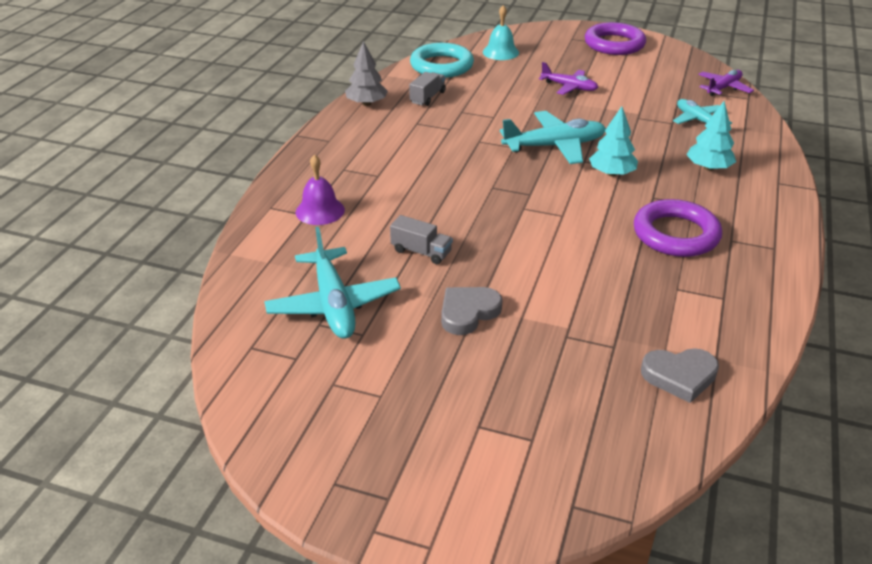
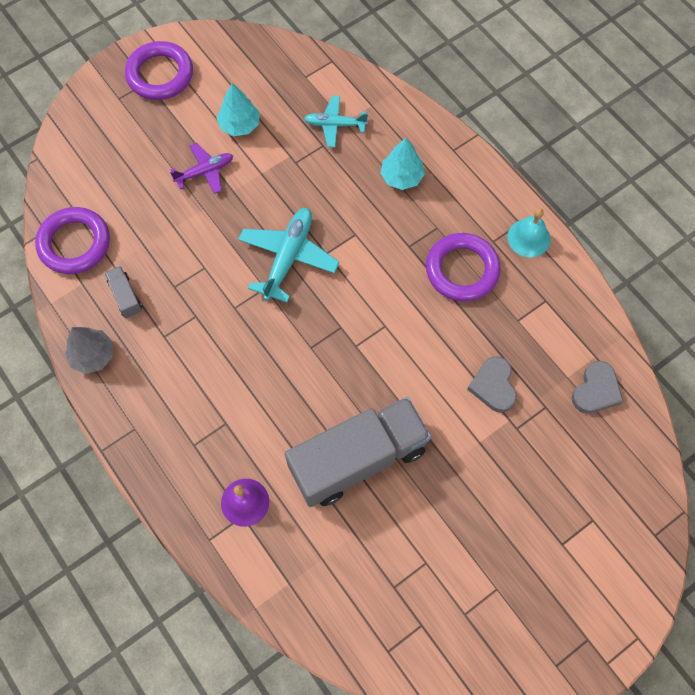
camera: 55 degrees left, 30 degrees up
(333, 304) = (378, 563): turquoise plane -> none
(421, 252) = (358, 459): grey truck -> grey truck, size x2.47
(441, 66) = (74, 243): turquoise ring -> purple ring
(468, 312) = (451, 474): grey heart -> grey heart (493, 386)
(500, 52) = (92, 175): turquoise bell -> turquoise bell (528, 238)
(611, 173) = (358, 248): turquoise tree -> turquoise tree (239, 125)
(723, 88) = (303, 63): purple plane -> none

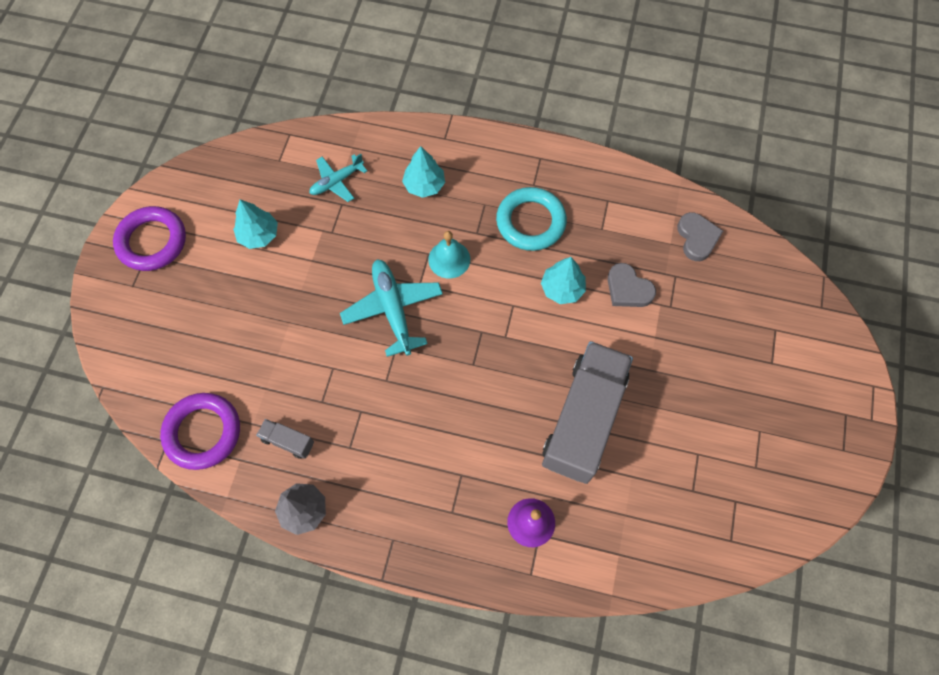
camera: 40 degrees left, 0 degrees up
(205, 172) = (263, 292): purple plane -> none
(437, 343) = (562, 288): none -> turquoise tree
(462, 270) = (530, 222): purple ring -> turquoise ring
(528, 238) = (556, 164): turquoise bell -> turquoise bell (449, 259)

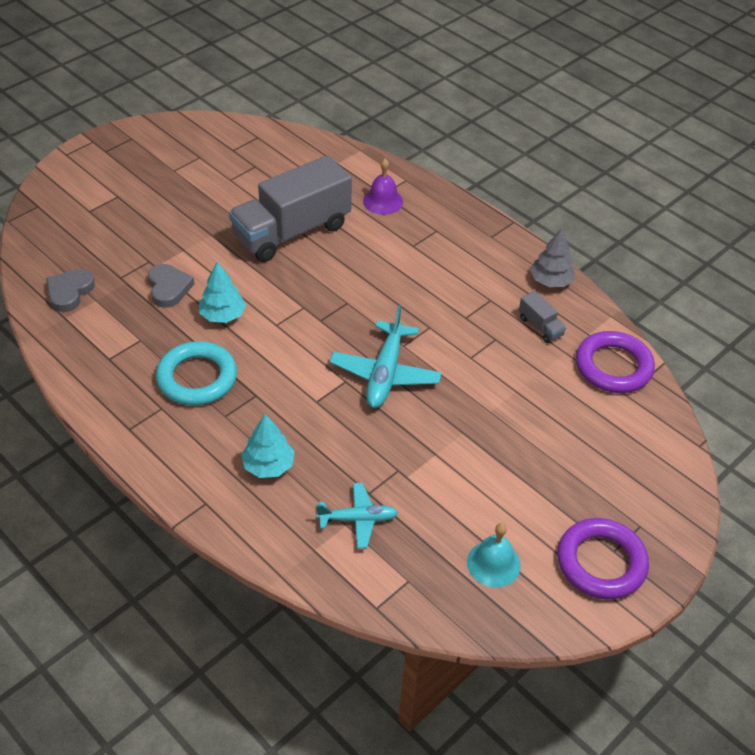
camera: 150 degrees left, 20 degrees down
(259, 235) = (477, 507): turquoise tree -> none
(449, 259) = (301, 387): turquoise bell -> turquoise bell (493, 563)

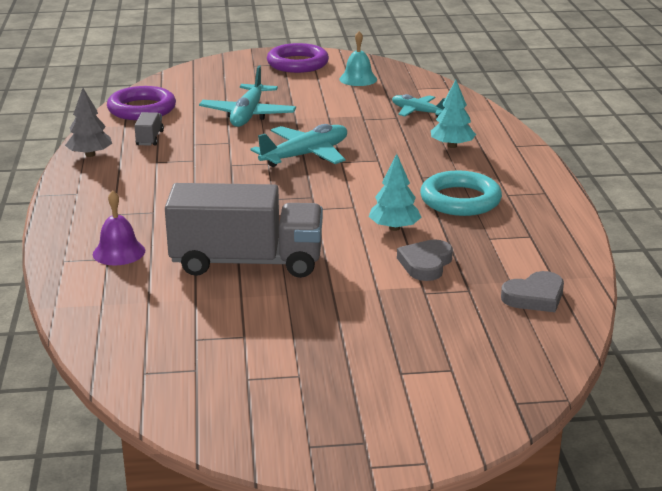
camera: 140 degrees left, 20 degrees down
(511, 412) = (248, 115): none -> turquoise plane

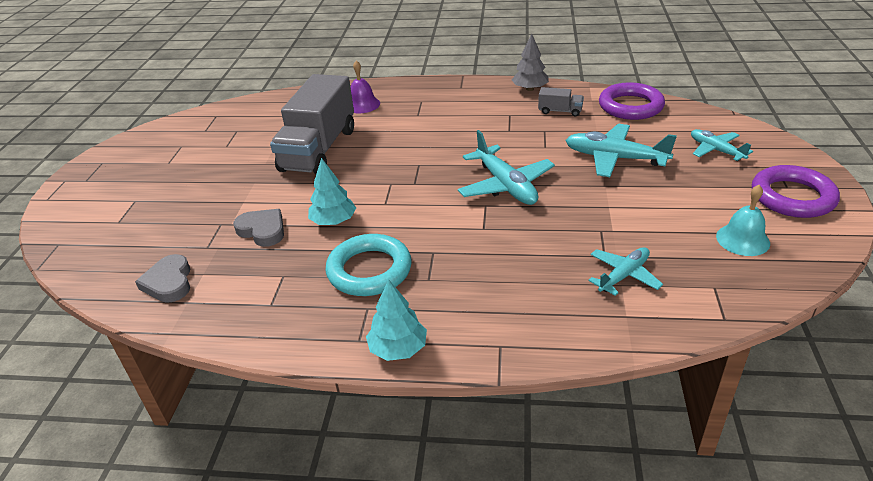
camera: 105 degrees right, 10 degrees up
(229, 81) = (716, 150): none -> turquoise plane
(452, 146) = (510, 287): turquoise tree -> turquoise tree (398, 348)

